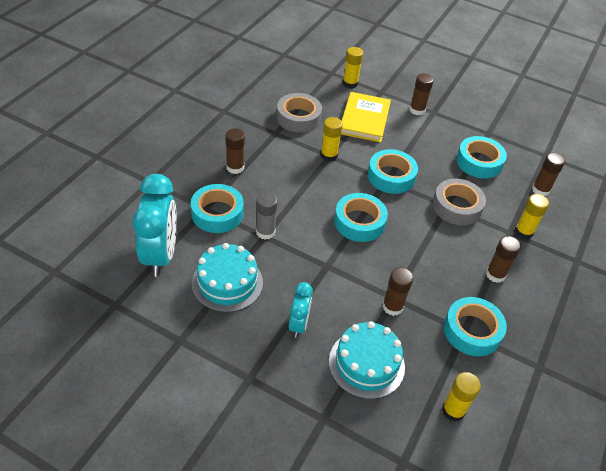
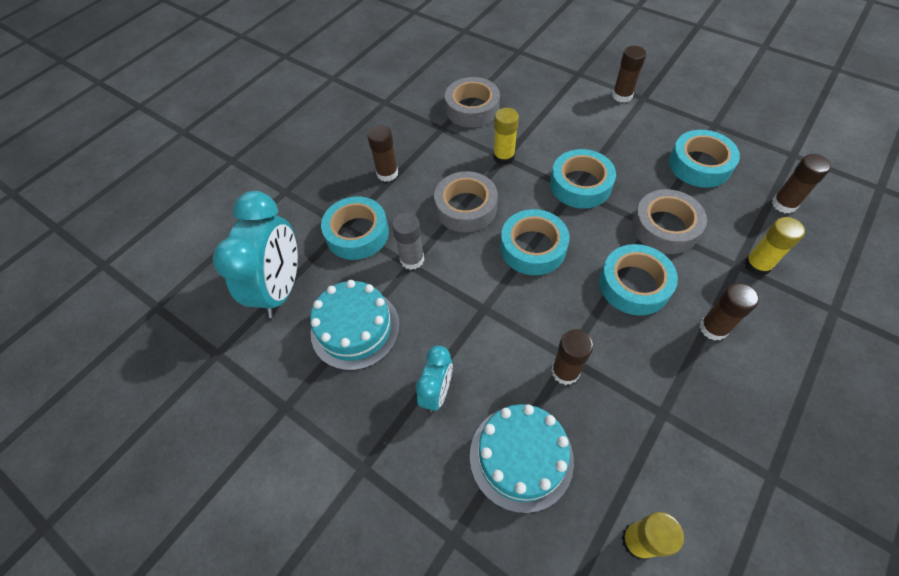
camera: 15 degrees right, 10 degrees up
(303, 193) = (466, 207): none -> grey tape
(350, 83) = (540, 64): yellow glue stick -> none
(364, 119) = (553, 109): yellow book -> none
(472, 331) = (674, 413): turquoise tape -> turquoise tape (634, 285)

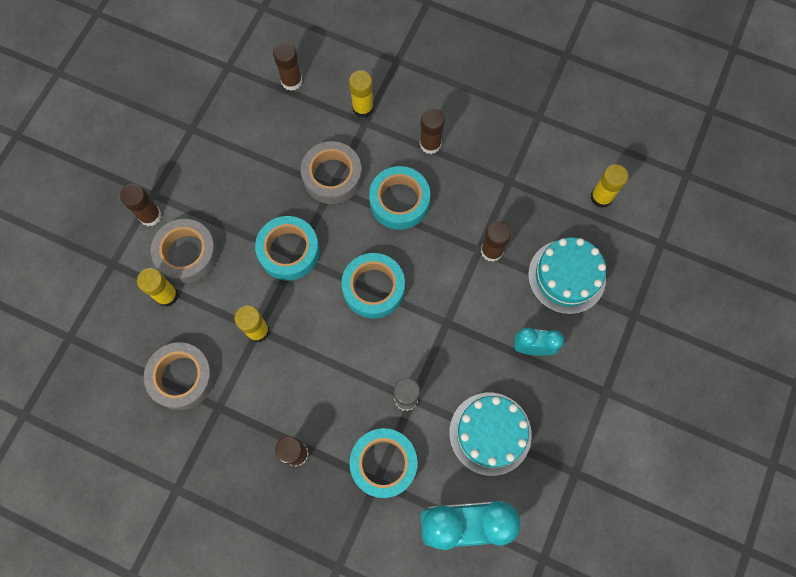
camera: 105 degrees left, 15 degrees up
(466, 207) = (333, 358): grey tape -> grey tape (187, 254)
(546, 103) = (167, 295): none -> yellow glue stick
(699, 165) = (249, 145): turquoise tape -> none

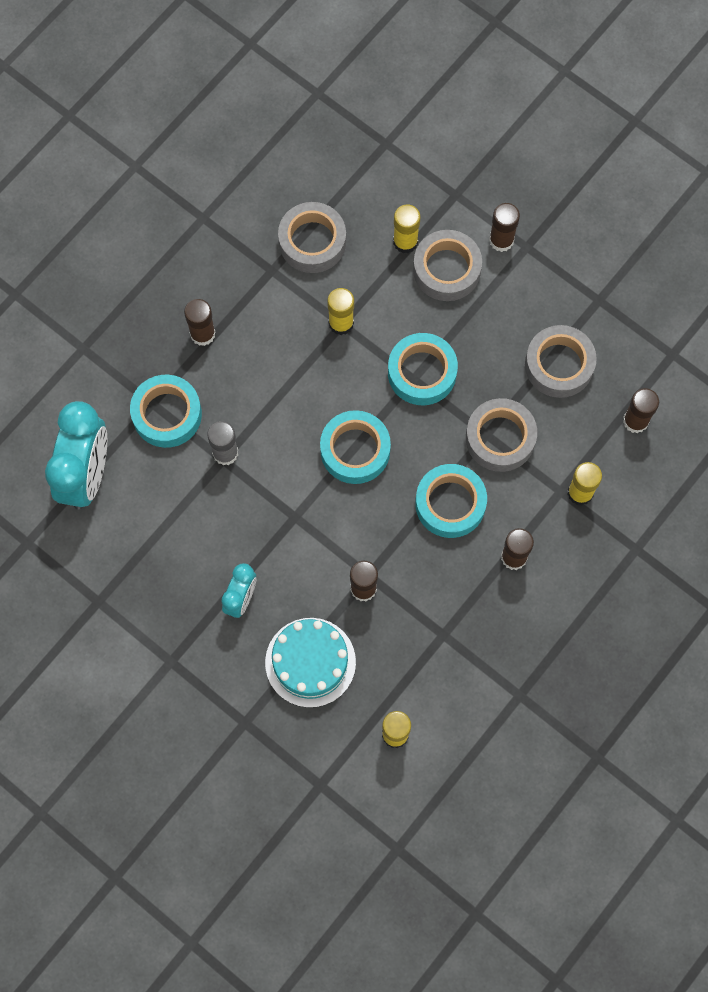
camera: 105 degrees right, 0 degrees up
(256, 146) = (559, 365): none -> grey tape
(490, 433) = (164, 527): turquoise cake -> none

